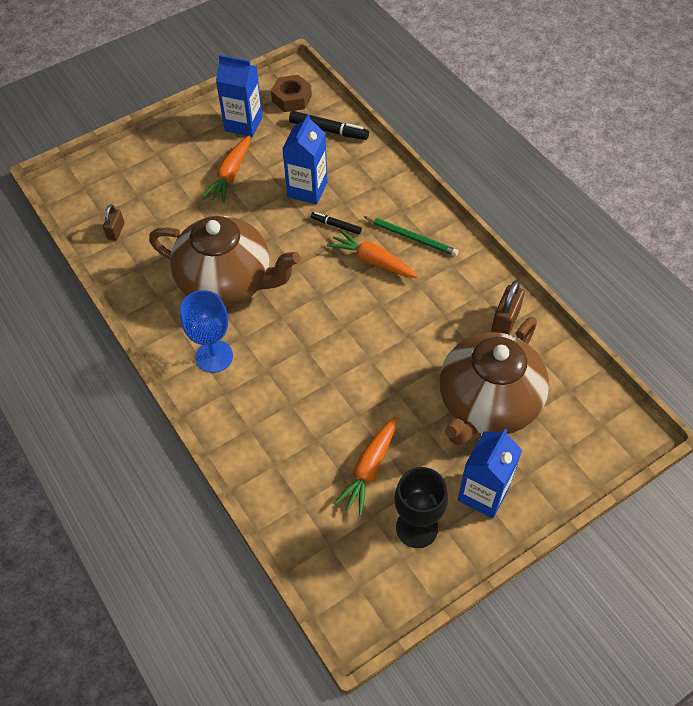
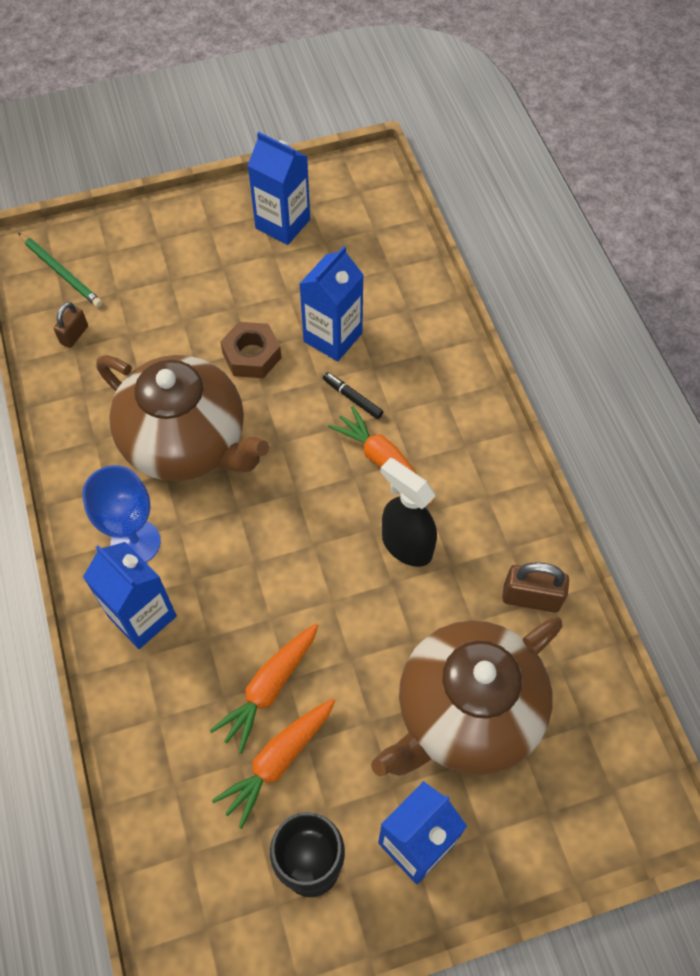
camera: 15 degrees right, 5 degrees up
(230, 175) = (242, 292): orange carrot -> orange carrot (269, 688)
(237, 403) = (142, 616): none -> blue carton
(291, 98) = (356, 202): brown nut -> brown nut (251, 355)
(328, 130) = (388, 259): black marker -> none
(408, 310) = (406, 545): none -> black spray bottle
(412, 237) = (446, 441): green pencil -> green pencil (61, 272)
(505, 321) = (531, 597): brown padlock -> brown padlock turned 60 degrees clockwise

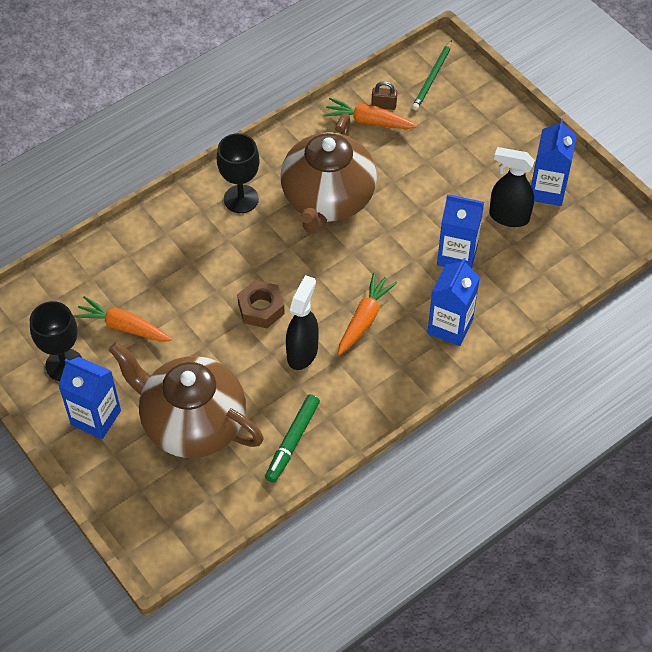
camera: 70 degrees right, 5 degrees down
(135, 542) = (241, 199): blue goblet -> black goblet
(142, 616) = (191, 221): blue carton -> blue carton (450, 326)
(251, 355) = (416, 212): brown nut -> brown nut (261, 308)
(269, 688) = (169, 306): orange carrot -> orange carrot (369, 121)
(301, 271) = (508, 217): none -> black spray bottle
(353, 398) = (409, 284): black marker -> none
(531, 597) = (293, 441): brown padlock -> green marker

